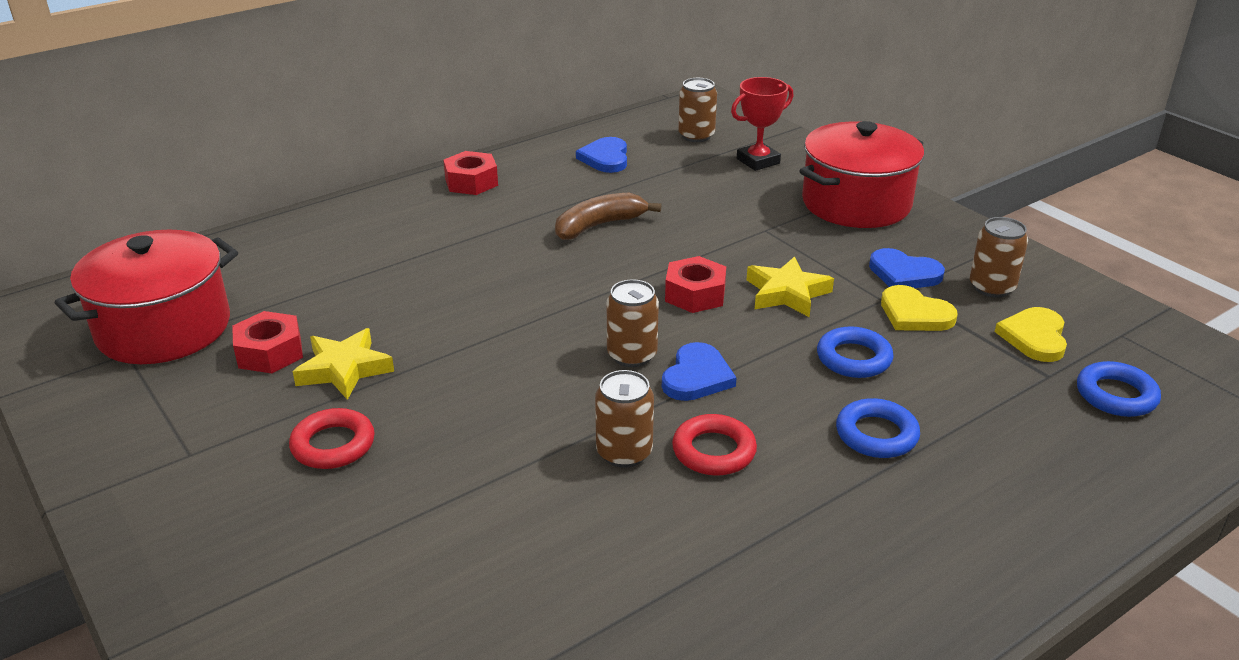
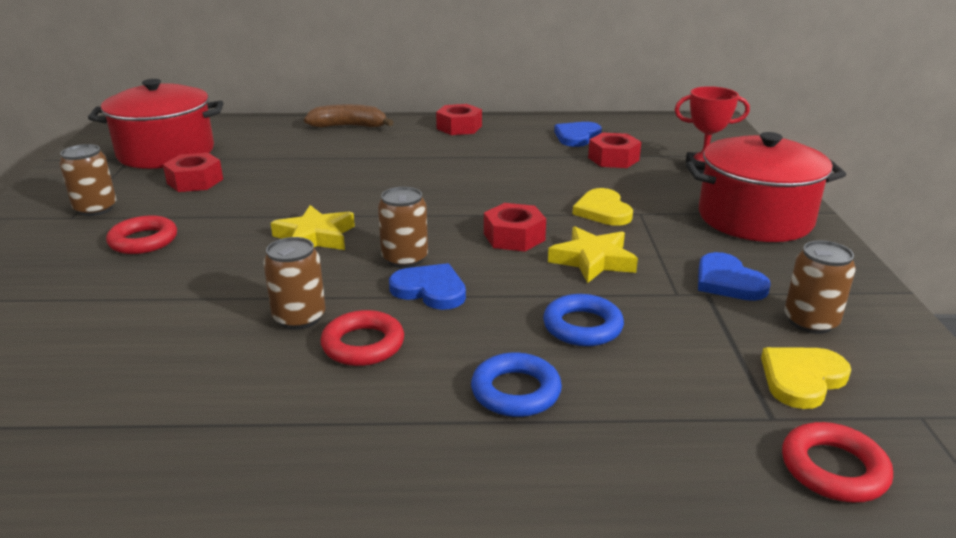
camera: 35 degrees right, 5 degrees down
(344, 369) = (217, 203): yellow star -> yellow star (315, 237)
(599, 225) = (508, 174): brown banana -> brown banana (349, 126)
(671, 175) = (613, 159): none -> red nut
(696, 136) = (672, 140): brown can -> brown can (95, 209)
(697, 376) = (430, 290): blue heart -> blue heart turned 120 degrees counterclockwise
(914, 314) = (693, 315): yellow heart -> yellow heart (603, 211)
(1116, 395) = (833, 469): blue ring -> red ring

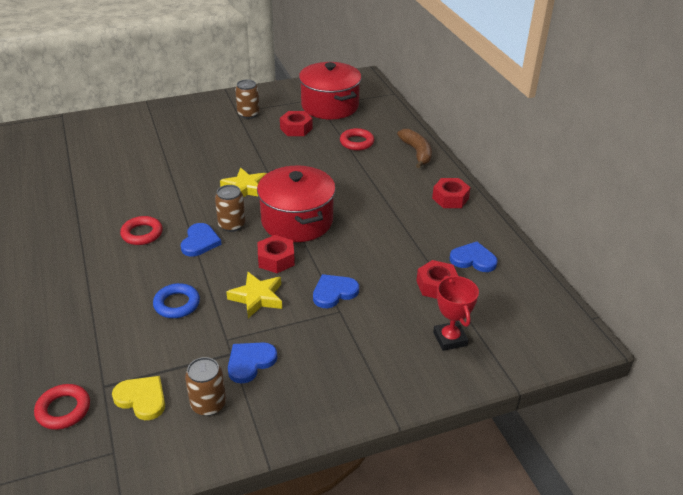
camera: 70 degrees right, 10 degrees up
(143, 241) = (220, 140): red ring -> red ring (356, 142)
(299, 318) = (161, 208): brown can -> none
(516, 391) = (112, 290): blue ring -> none
(603, 211) = (334, 292): yellow heart -> blue heart
(755, 218) = (360, 374): red pot -> red pot (297, 221)

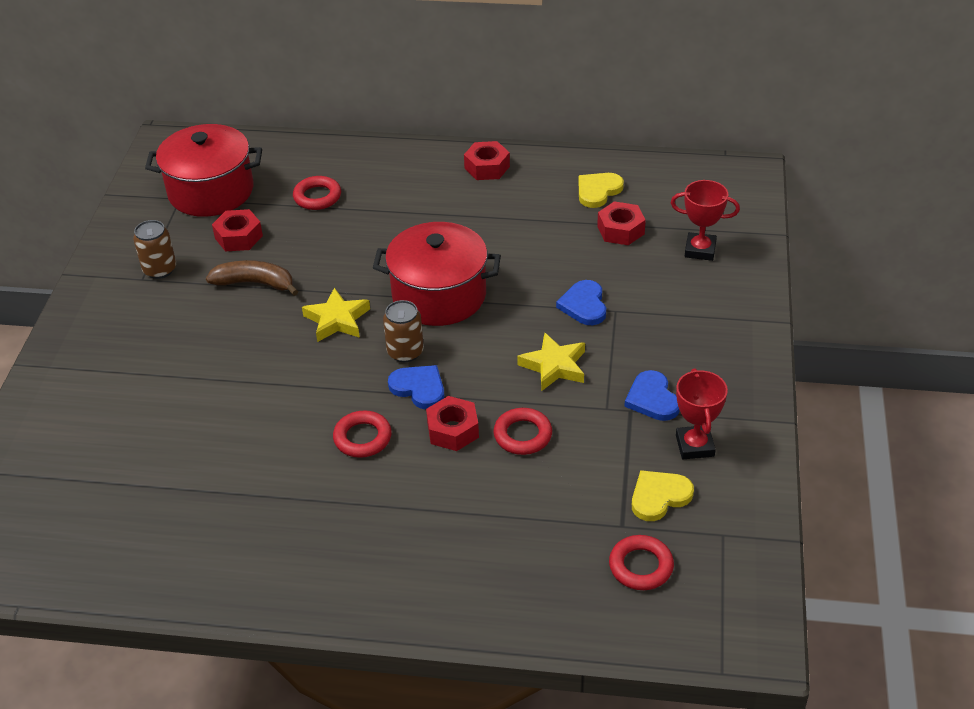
camera: 60 degrees left, 5 degrees up
(177, 304) = (522, 435): blue ring -> red ring
(208, 404) = (694, 446): brown can -> red trophy
(276, 259) = (498, 333): red nut -> red nut (453, 430)
(417, 152) = (380, 158): brown banana -> brown banana (255, 283)
(473, 259) = (598, 191): blue heart -> yellow heart

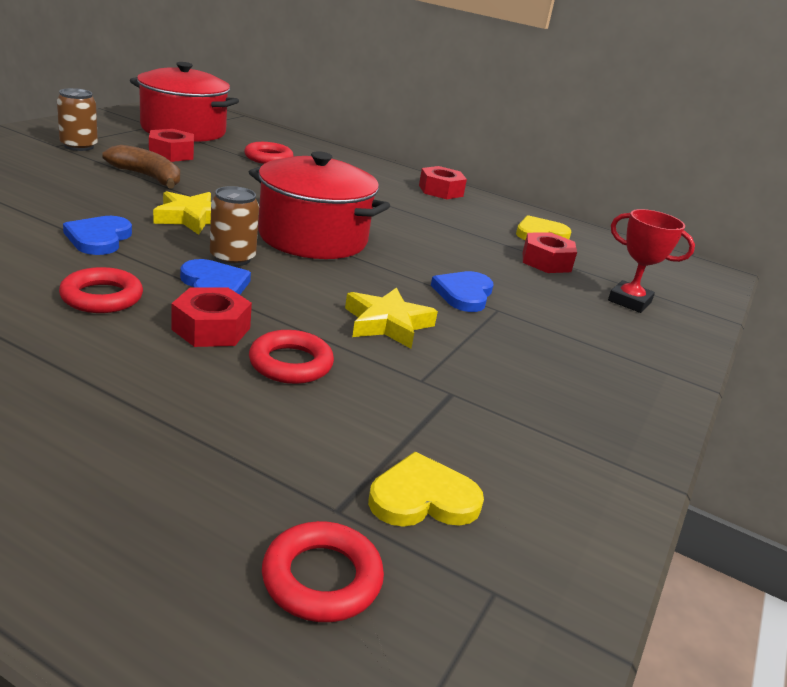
camera: 15 degrees right, 15 degrees down
(652, 399) = (489, 393): blue heart -> blue heart (99, 238)
(694, 446) = (517, 461): red trophy -> none

